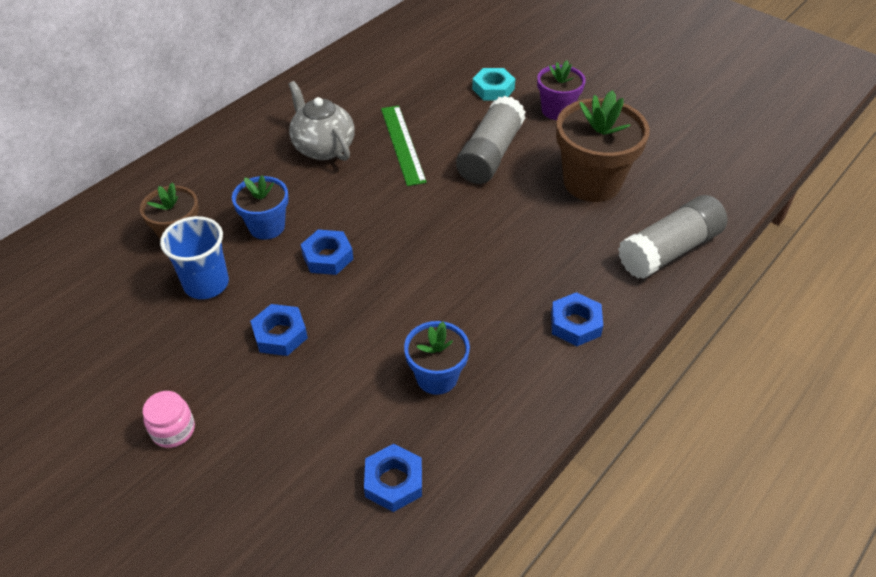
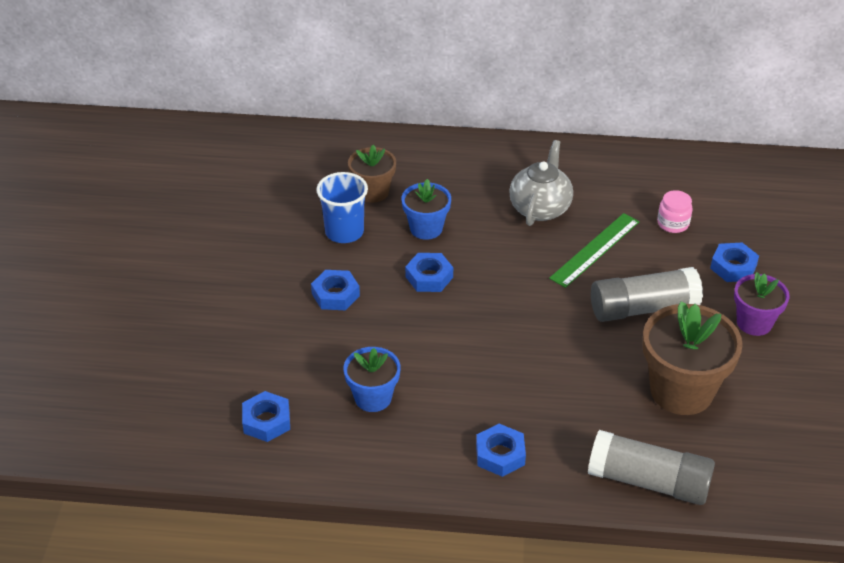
camera: 55 degrees right, 5 degrees down
(173, 430) = (217, 292): pink jar -> pink jar (673, 223)
(493, 89) = (733, 267): turquoise nut -> blue nut

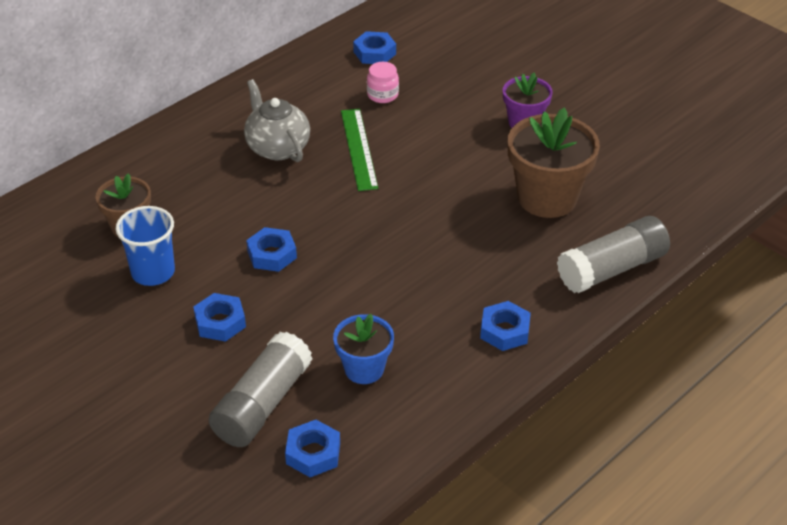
camera: 50 degrees left, 0 degrees up
(426, 228) = (215, 222): blue flower pot -> none
(643, 308) = (447, 164): grey glue stick -> grey glue stick (262, 404)
(733, 267) = (461, 96): blue nut -> blue nut (374, 53)

